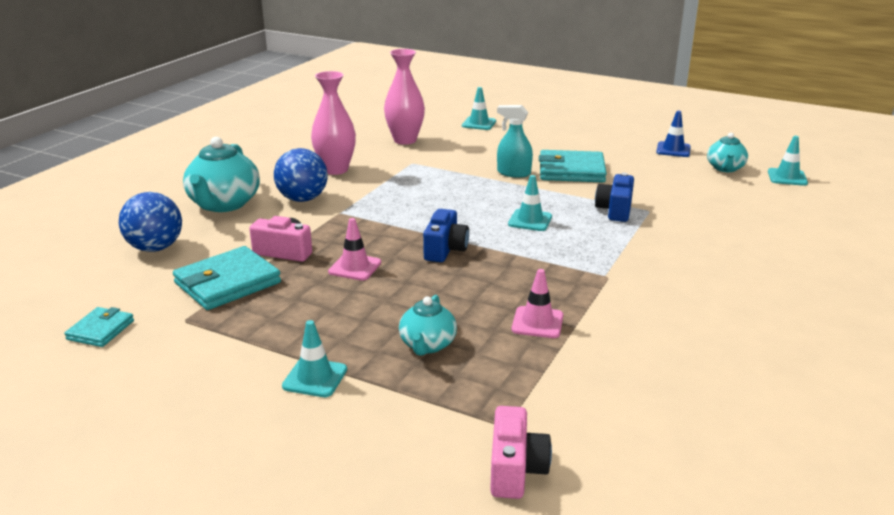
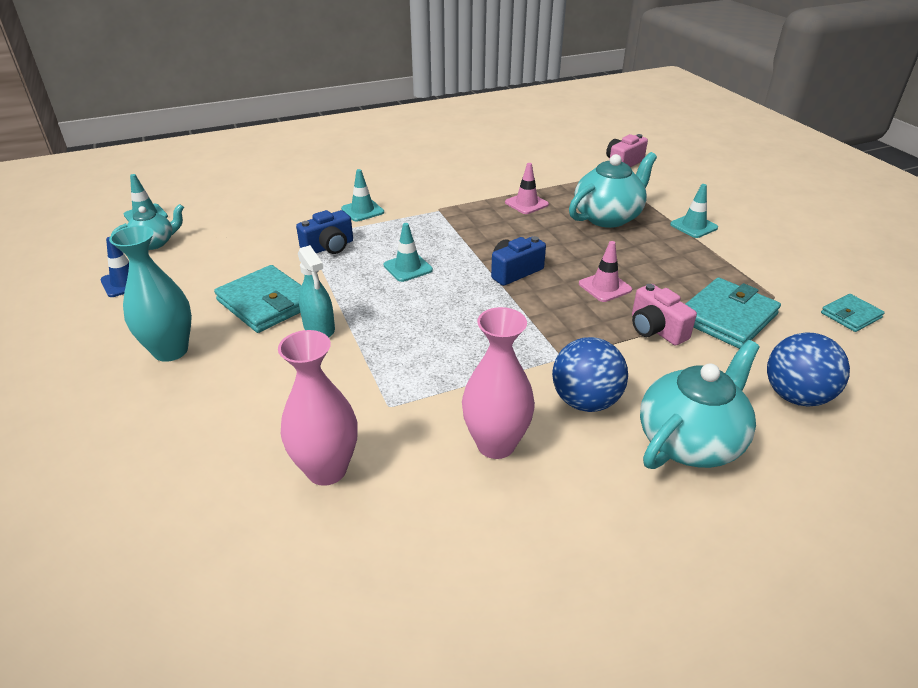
camera: 140 degrees left, 10 degrees up
(227, 283) = (727, 317): turquoise wallet -> turquoise wallet turned 45 degrees counterclockwise
(427, 345) = (608, 217): turquoise teapot -> turquoise teapot, size x1.72
(479, 123) = (173, 455): turquoise traffic cone -> turquoise traffic cone (362, 210)
(565, 141) = (171, 351): none -> turquoise vase

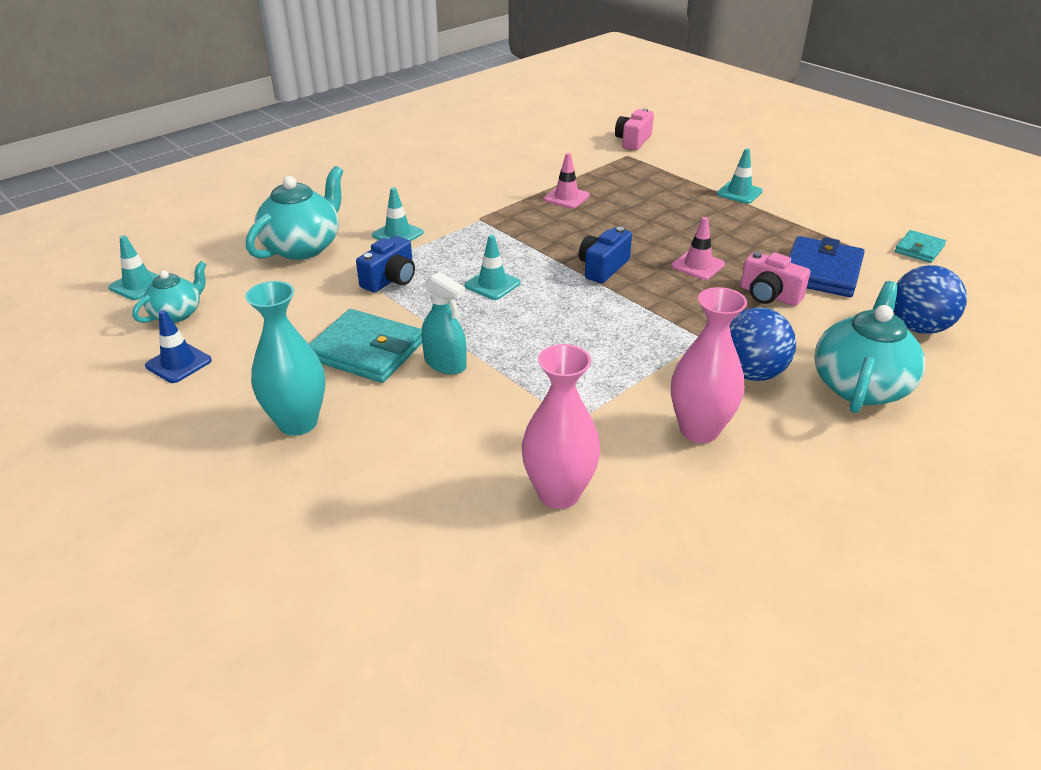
camera: 20 degrees left, 0 degrees up
(608, 217) = (655, 198): turquoise teapot -> turquoise teapot (303, 247)
(727, 317) = (821, 271): turquoise wallet -> blue wallet

